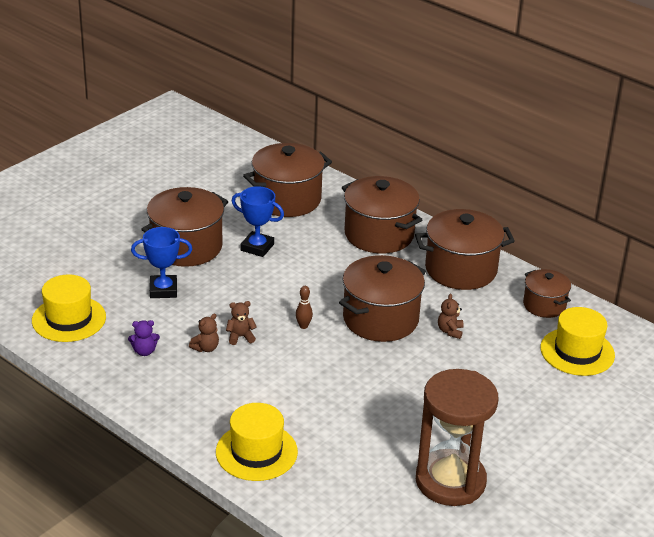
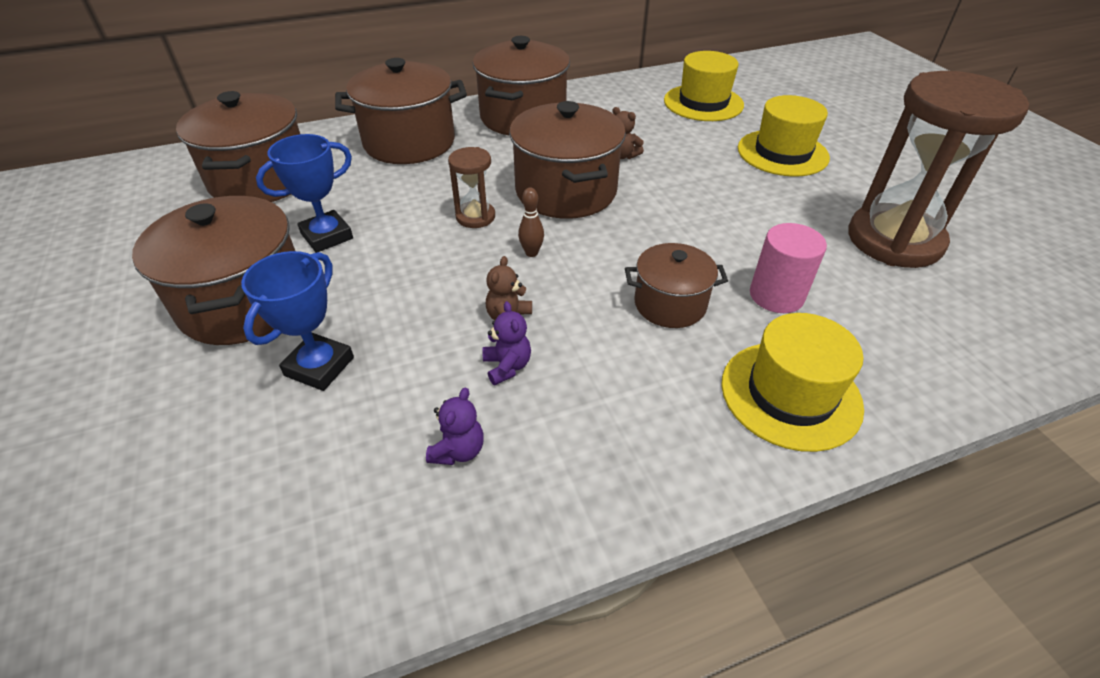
camera: 60 degrees left, 10 degrees up
(69, 319) = (265, 542): yellow hat -> yellow hat (782, 153)
(206, 348) = (507, 366): brown teddy bear -> purple teddy bear
(320, 292) = (475, 217): none -> brown hourglass
(341, 434) = (776, 295): none -> pink cylinder
(544, 305) = (620, 95): brown pot -> brown pot (670, 304)

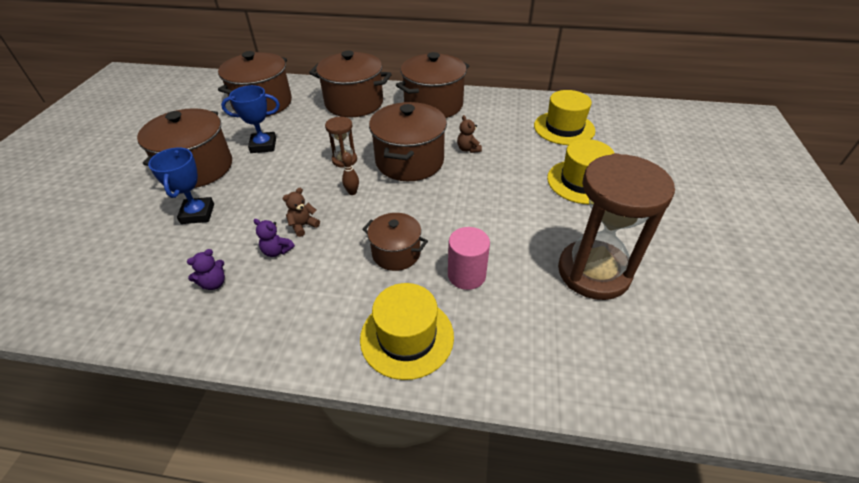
camera: 30 degrees right, 0 degrees up
(319, 366) = (197, 214): blue trophy -> blue trophy turned 60 degrees counterclockwise
(507, 366) = (277, 251): purple teddy bear -> purple teddy bear turned 105 degrees clockwise

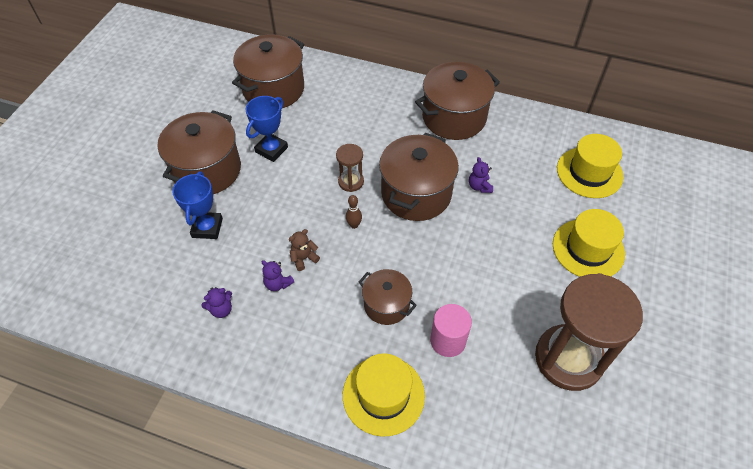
camera: 10 degrees right, 10 degrees up
(263, 145) = (271, 150): blue trophy -> blue trophy turned 60 degrees counterclockwise
(354, 103) = (369, 102): brown pot -> none
(468, 149) = (479, 186): brown teddy bear -> purple teddy bear

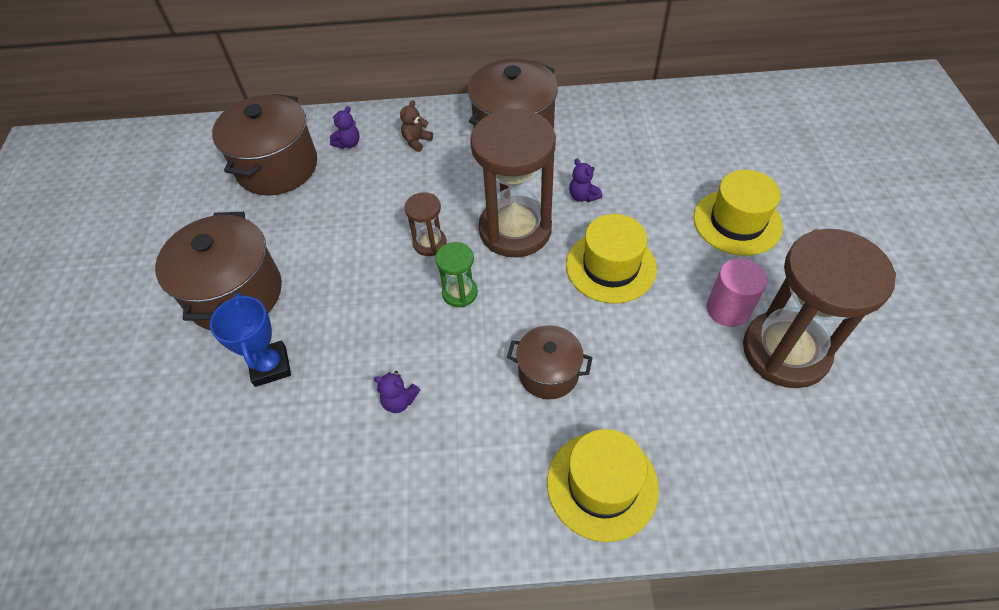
camera: 20 degrees left, 0 degrees up
(221, 309) = (340, 464): purple teddy bear -> purple teddy bear (348, 143)
(271, 150) = (310, 239): blue trophy -> none
(304, 258) = (417, 356): brown teddy bear -> brown teddy bear (416, 141)
(354, 225) = (460, 293): brown bowling pin -> green hourglass
(416, 194) = (515, 230): brown pot -> brown hourglass
(448, 340) = (642, 386): pink cylinder -> pink cylinder (728, 309)
(589, 172) = (692, 140): yellow hat -> yellow hat (611, 266)

